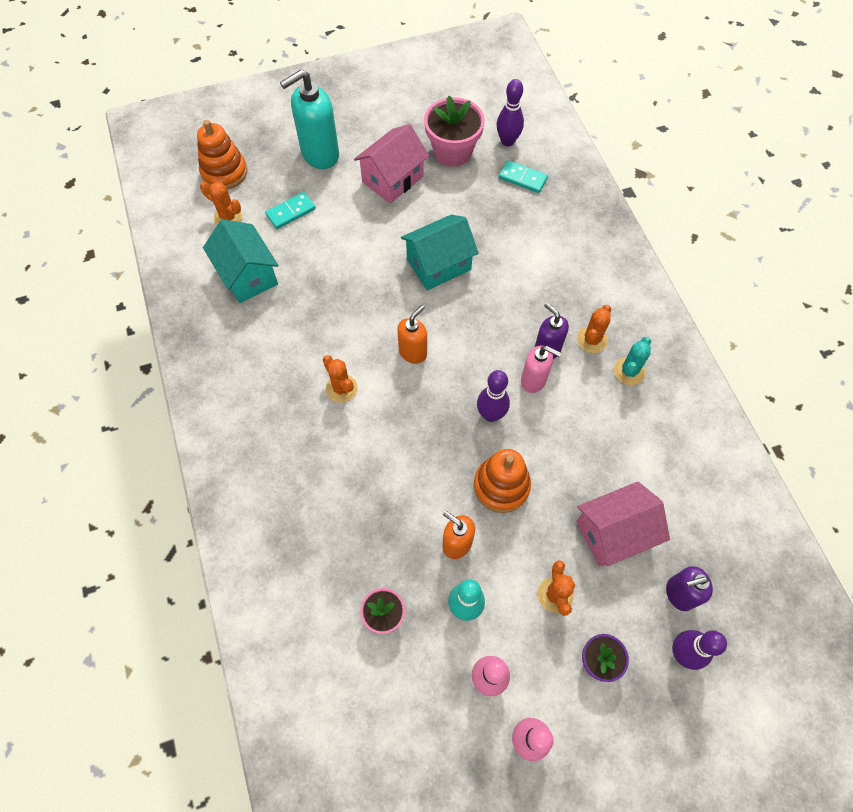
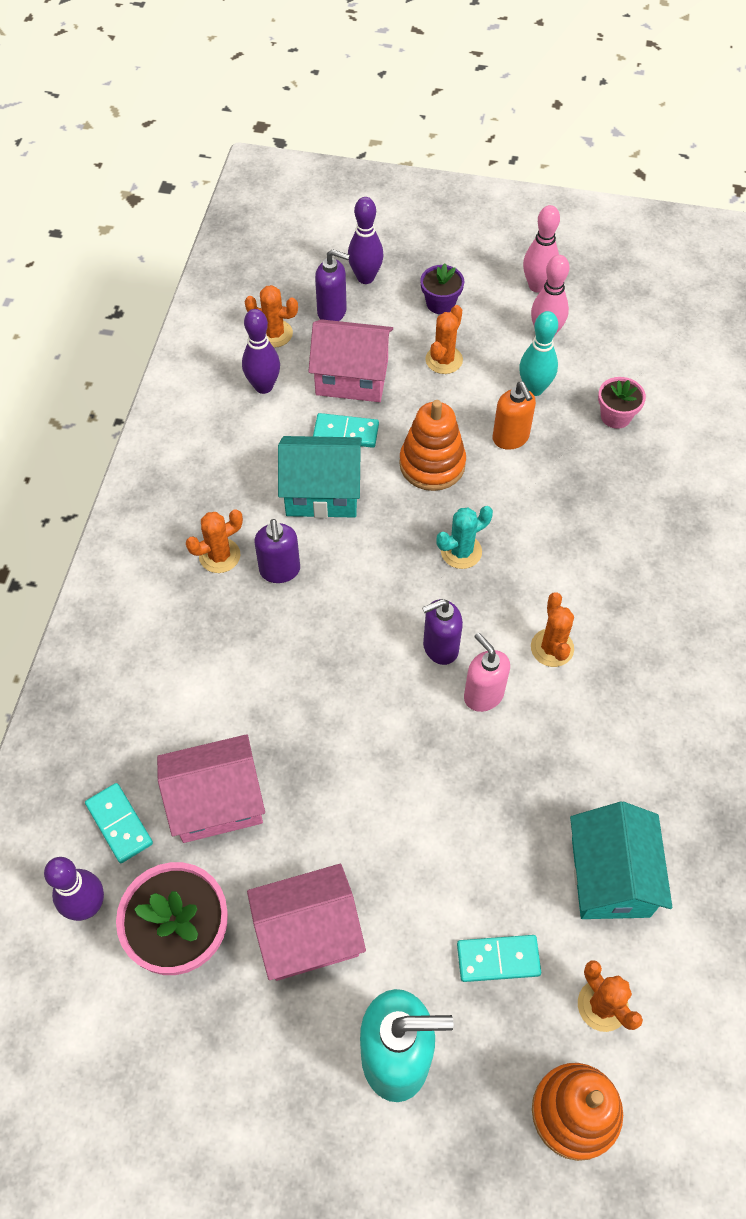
camera: 150 degrees left, 5 degrees down
(413, 352) = (440, 648): orange soap dispenser -> purple soap dispenser
(438, 264) = (333, 749): turquoise house -> turquoise house (322, 493)
(482, 210) = (216, 802): none -> pink house
(491, 414) = (395, 534): purple bowling pin -> purple bowling pin (263, 386)
(533, 380) = (321, 545): pink soap dispenser -> pink soap dispenser (483, 695)
(581, 478) = (346, 433): none -> turquoise domino
(629, 371) = (208, 503): turquoise cactus -> turquoise cactus (461, 551)
(705, 542) = (274, 334): none -> orange cactus

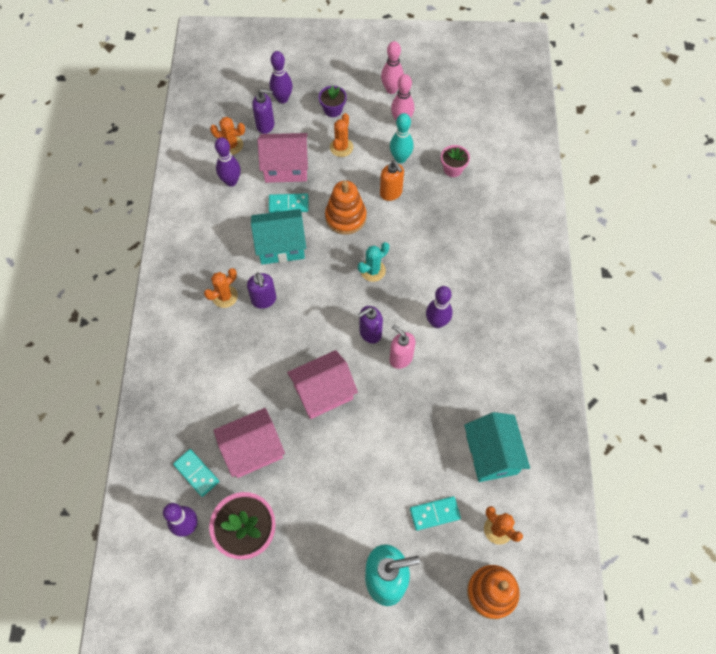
camera: 10 degrees left, 5 degrees up
(308, 933) = (322, 518): pink house -> pink house (323, 392)
(552, 648) = (437, 322): orange cactus -> purple bowling pin

